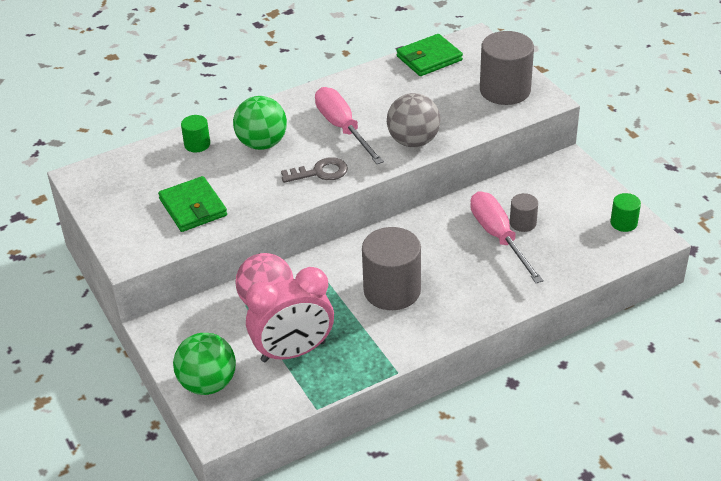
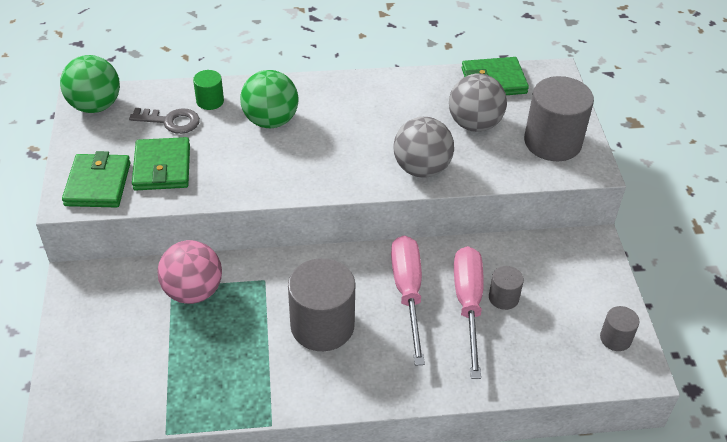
camera: 20 degrees right, 5 degrees up
(145, 237) = (98, 184): none -> green wallet
(208, 384) = (82, 361): green ball -> green ball (95, 106)
(293, 352) = (183, 358): pink clock -> none
(320, 172) = (306, 171): grey key -> grey key (171, 121)
(343, 128) = (359, 130): pink screwdriver -> pink screwdriver (408, 293)
(434, 95) = (474, 124): none -> grey ball
(623, 223) = (615, 338): green cylinder -> grey cylinder

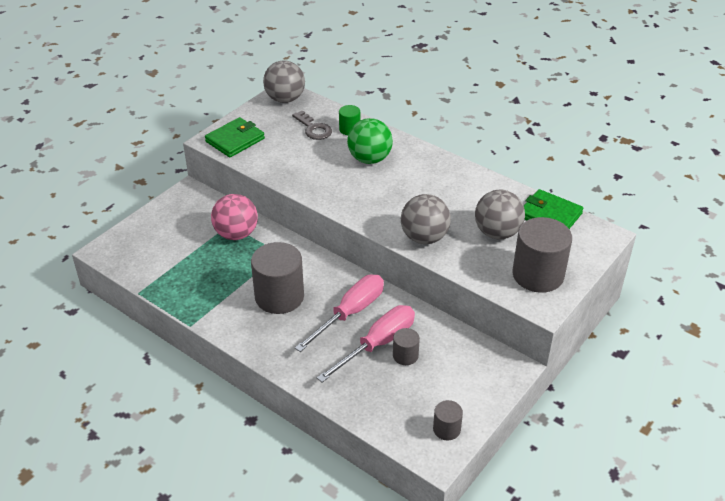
camera: 45 degrees right, 5 degrees down
(95, 106) = (285, 99): green ball -> grey ball
(162, 167) = (277, 150): green wallet -> none

